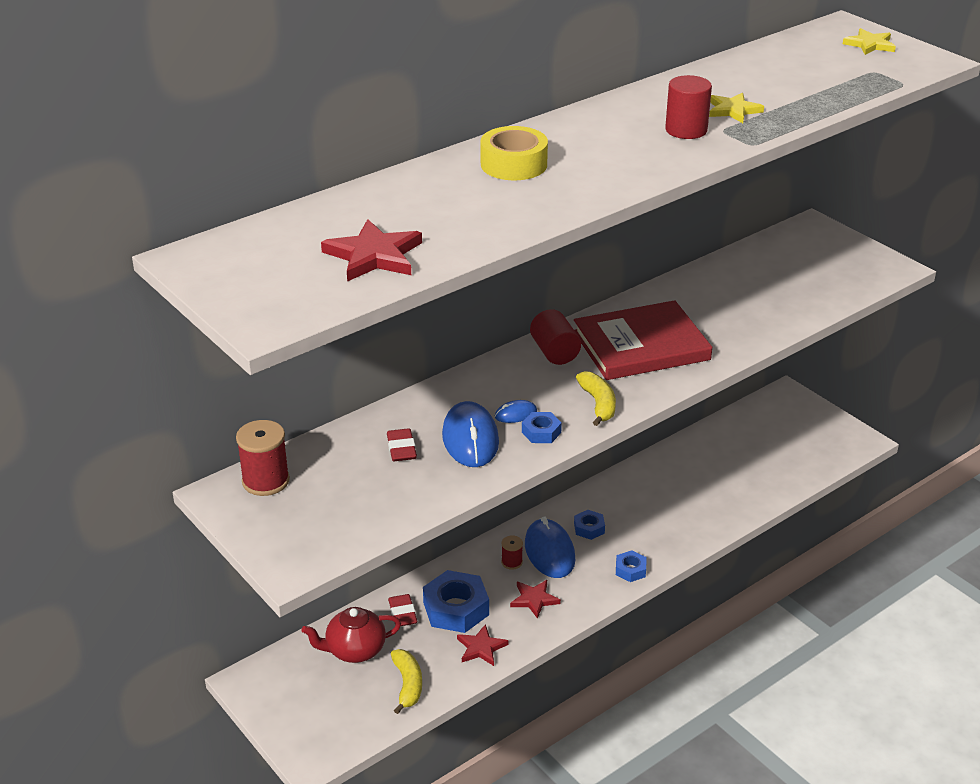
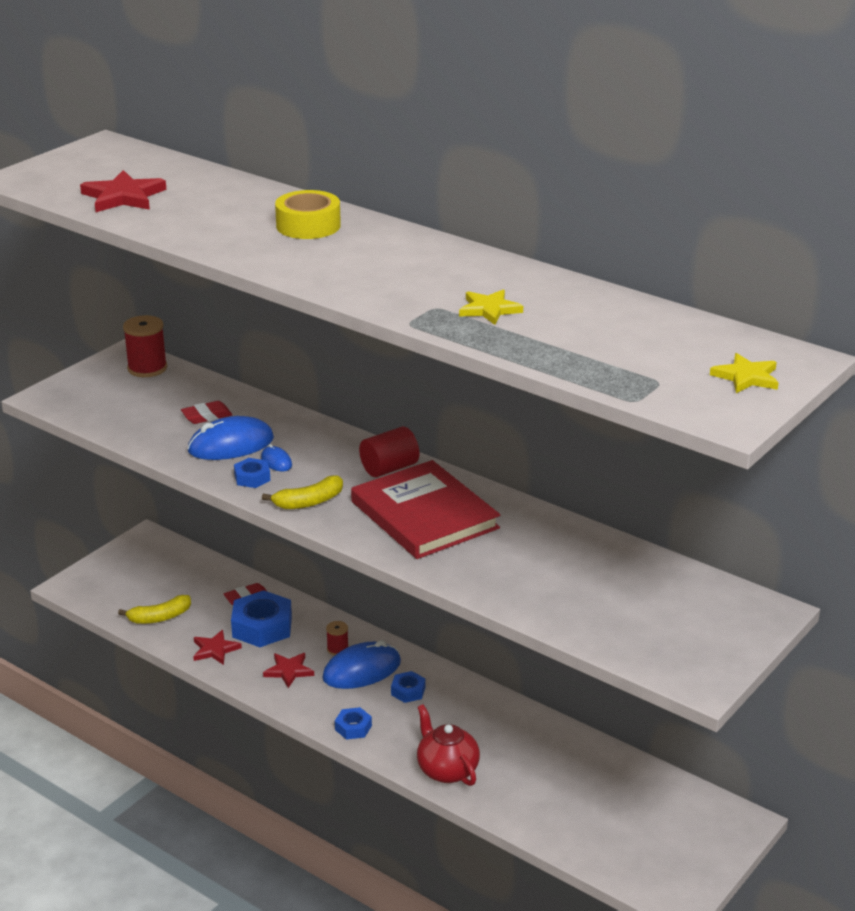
camera: 75 degrees right, 5 degrees down
(354, 650) = (194, 582): red teapot -> red teapot (446, 770)
(686, 130) = (425, 290): red cylinder -> none

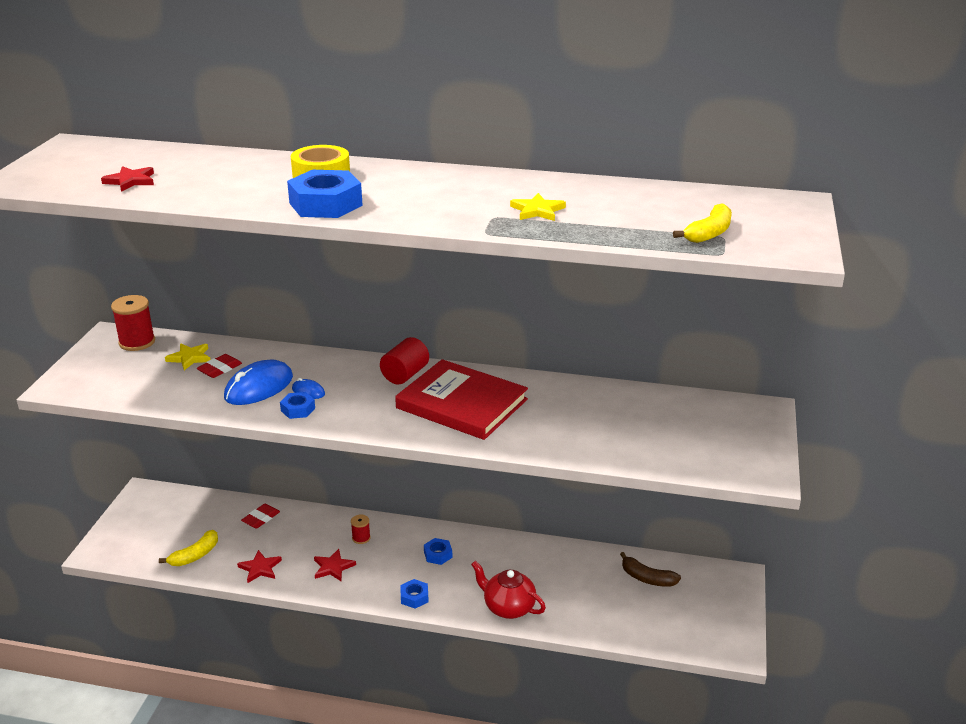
camera: 25 degrees left, 0 degrees up
(123, 197) = (130, 181): red star -> red star, size x0.66
(262, 627) = (288, 538): blue nut -> blue nut (325, 204)
(309, 502) = (361, 417): yellow banana -> yellow banana (709, 233)
(361, 670) = (391, 549): blue mouse -> none
(629, 789) = (647, 578): none -> brown banana
(746, 377) = (777, 221): yellow star -> yellow star (190, 358)

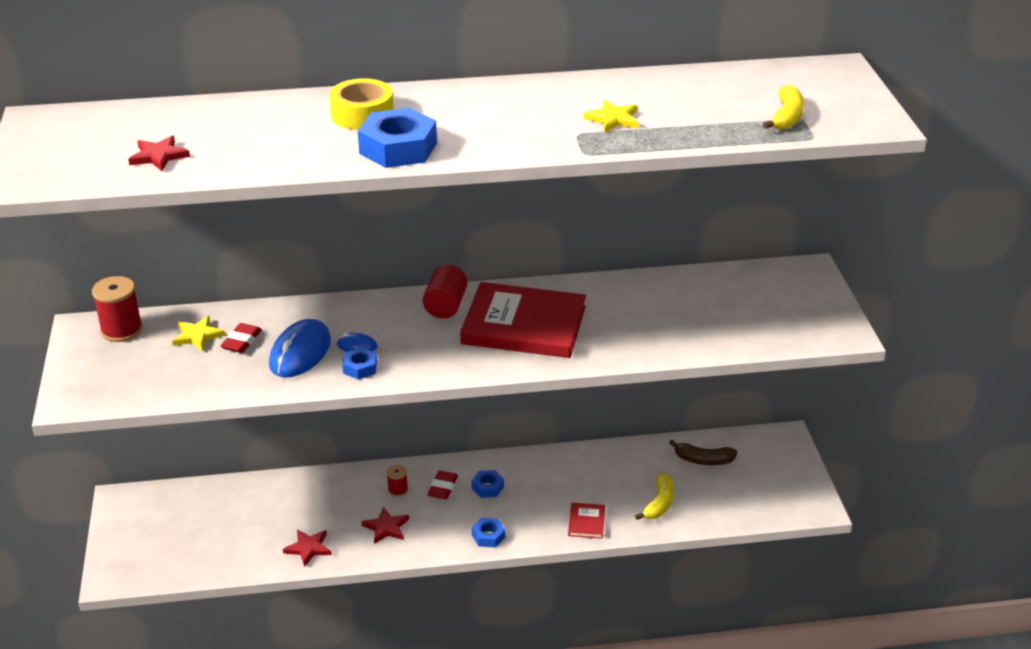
camera: 20 degrees left, 5 degrees up
(195, 555) = (227, 553): yellow banana -> yellow banana (659, 503)
(261, 518) = (276, 496): red eraser -> red eraser (443, 488)
(508, 607) = (586, 522): red teapot -> red book

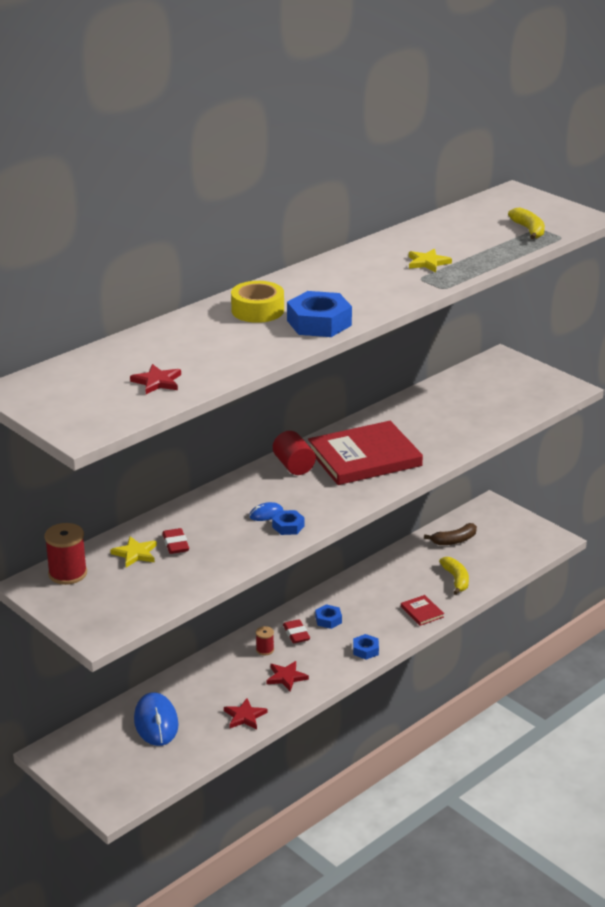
camera: 35 degrees left, 5 degrees down
(300, 353) = (231, 534): blue mouse -> blue mouse (156, 722)

